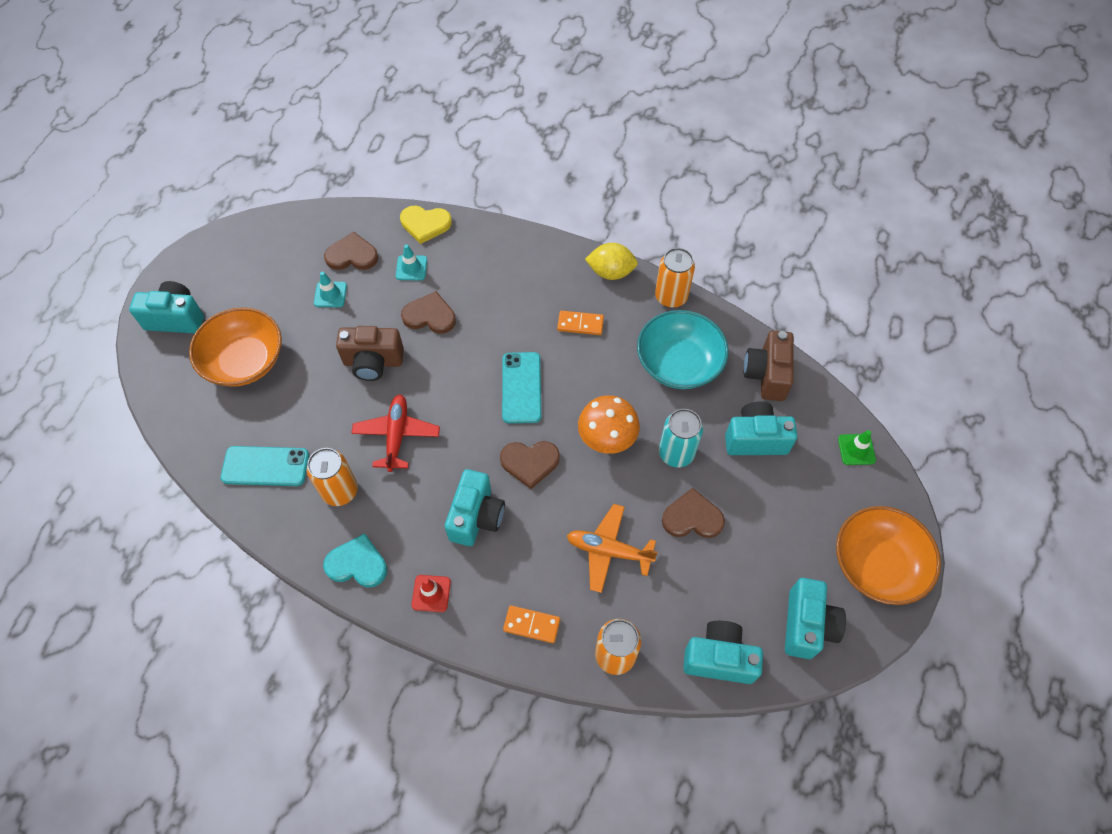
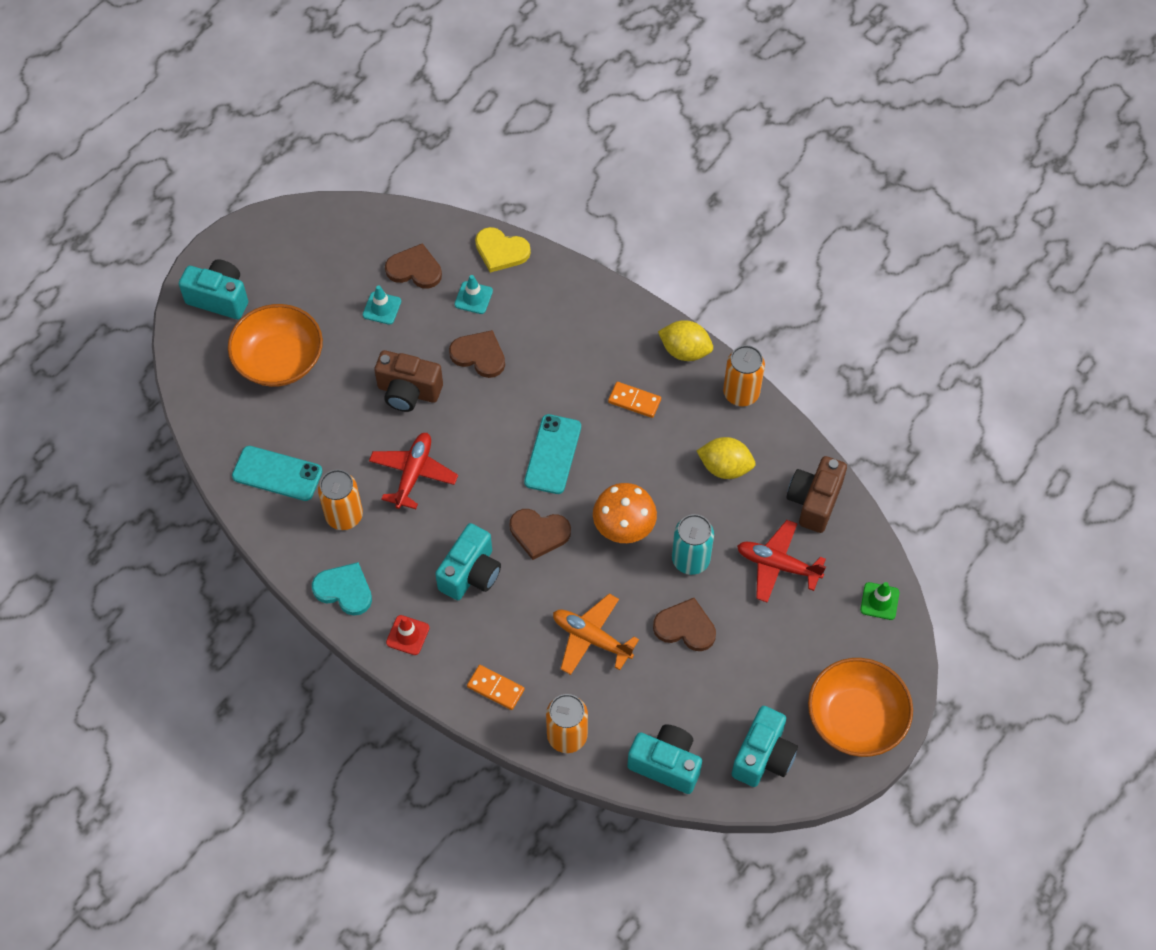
camera: 15 degrees right, 0 degrees up
(679, 363) = (725, 467): turquoise bowl -> yellow lemon
(755, 439) = (778, 565): turquoise camera -> red plane

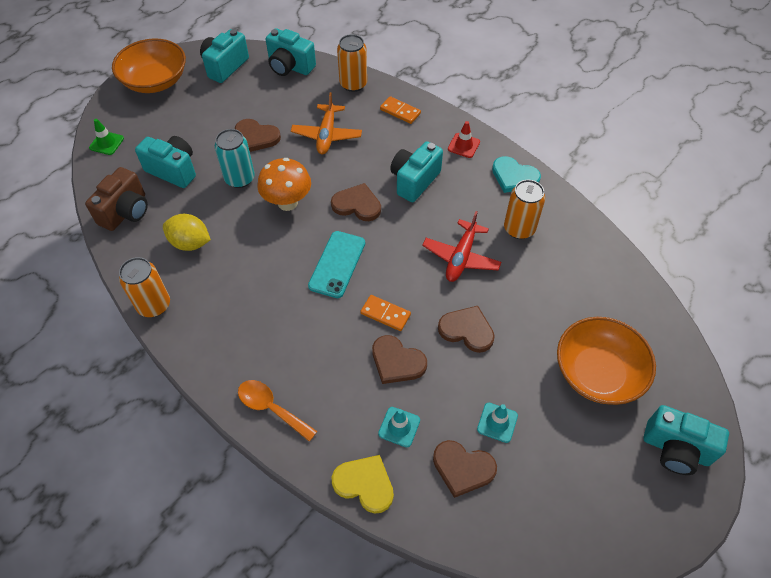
camera: 175 degrees left, 5 degrees down
(277, 474) = (581, 266): turquoise phone -> none
(408, 392) = (467, 330): brown camera -> brown heart
(591, 638) = (327, 135): orange plane -> orange plane turned 60 degrees clockwise
(595, 304) = (271, 408): none -> orange spoon
(634, 401) = (254, 305): orange domino -> orange domino (385, 314)
(685, 351) = (193, 350): yellow lemon -> none
(778, 565) = (173, 170): red plane -> turquoise camera

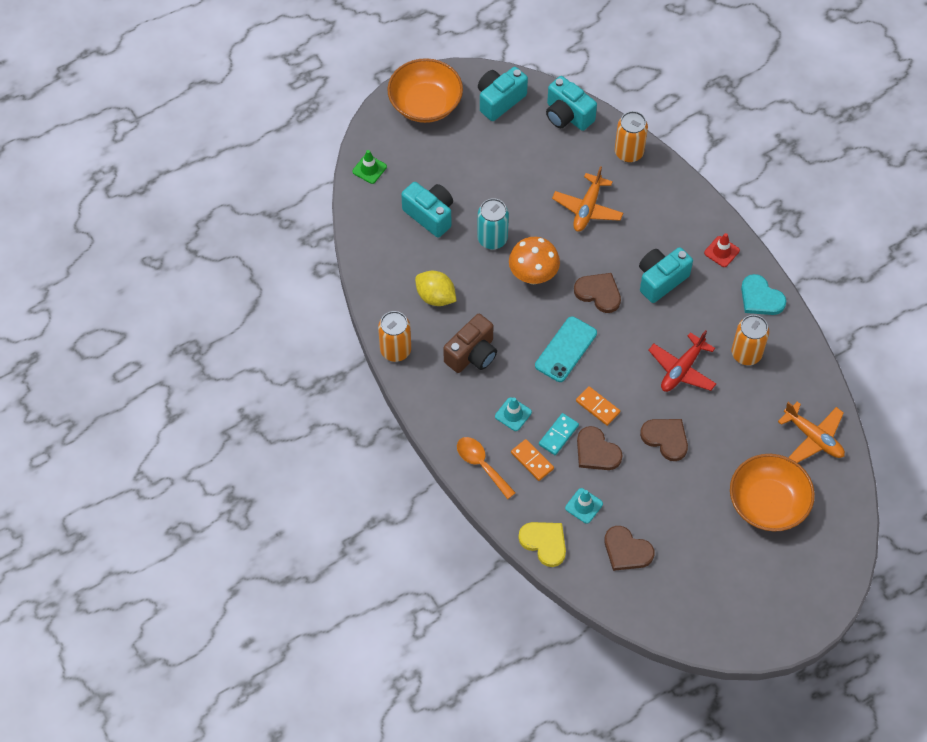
camera: 15 degrees right, 5 degrees up
(126, 212) = (380, 250): brown camera -> brown camera (472, 354)
(256, 137) = (516, 195): brown heart -> none
(351, 354) = (558, 435): none -> turquoise domino
(400, 111) = (668, 197): orange domino -> orange domino (532, 461)
(497, 422) = (666, 522): turquoise traffic cone -> turquoise traffic cone (513, 414)
(616, 293) = (813, 437): none -> orange plane
(675, 449) = (808, 579): turquoise camera -> none

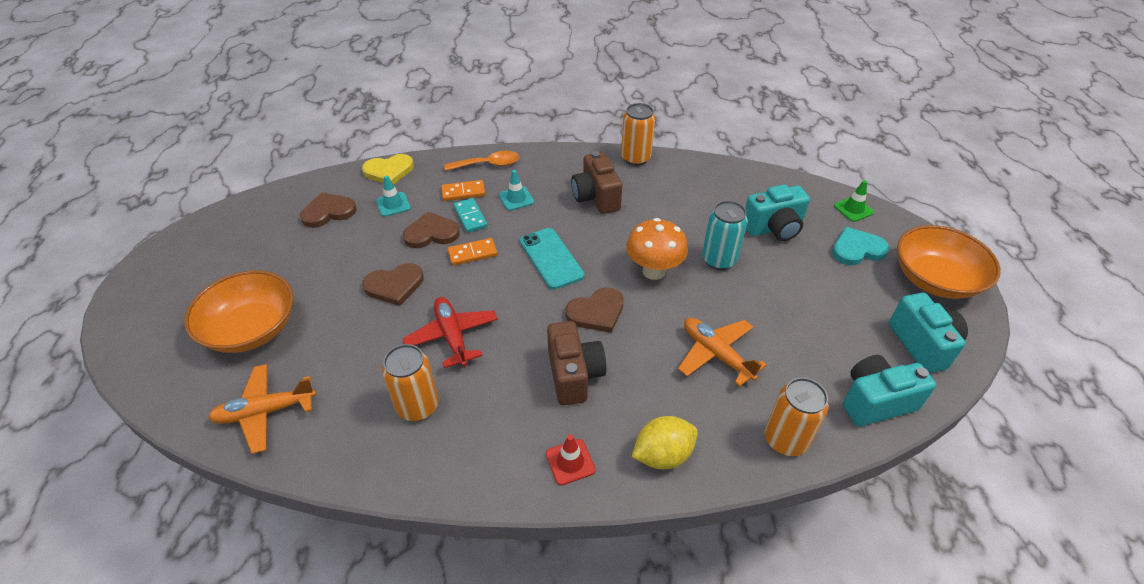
camera: 120 degrees right, 15 degrees down
(435, 297) = (674, 198): yellow lemon -> yellow lemon (662, 455)
(661, 280) = (574, 375): turquoise camera -> brown camera
(760, 298) = (474, 467): turquoise heart -> turquoise heart (857, 249)

